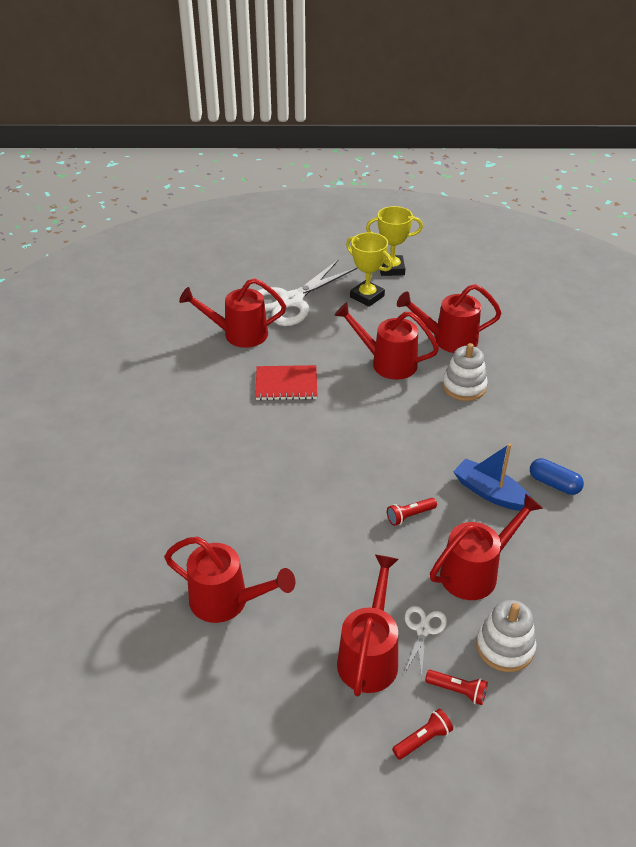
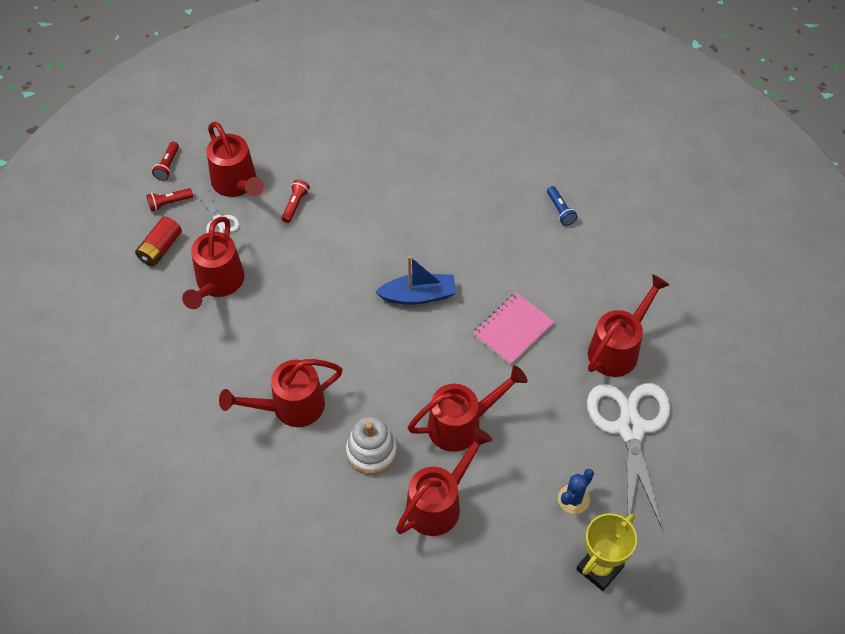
camera: 135 degrees right, 15 degrees up
(145, 425) = (560, 210): none -> blue flashlight
(227, 601) = (351, 149): red watering can -> red watering can (290, 407)
(286, 384) = (513, 329): red notebook -> pink notebook
(367, 296) = (573, 499): yellow trophy -> blue cactus
(410, 516) = (298, 290): red flashlight -> red flashlight (295, 205)
(490, 493) = (258, 355): blue boat -> blue boat (418, 295)
(504, 647) = (160, 248): white stacking toy -> red battery
(554, 484) = (216, 403): blue capsule -> none

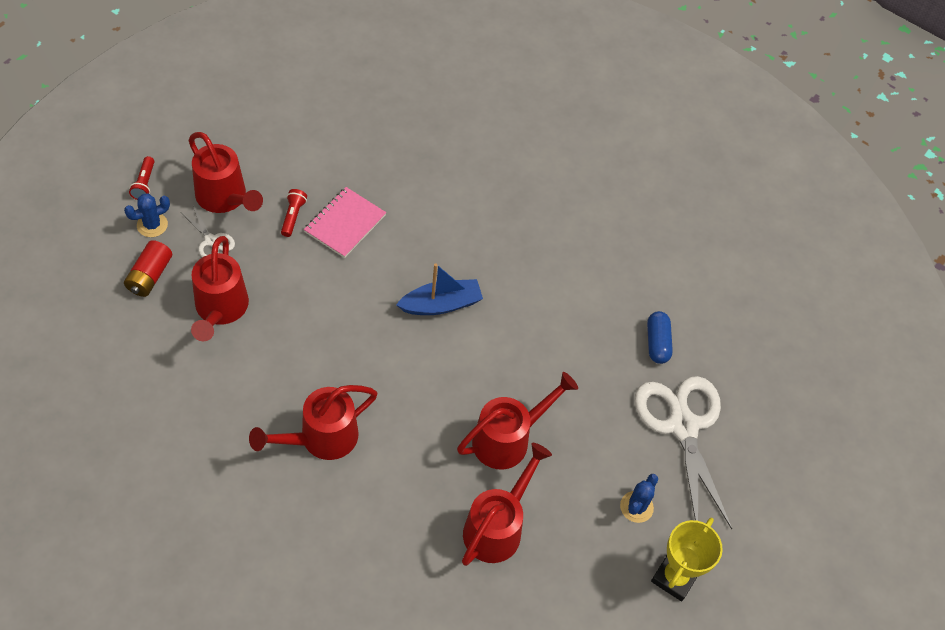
camera: 15 degrees left, 0 degrees up
(169, 203) = (152, 225): red flashlight -> blue cactus
(371, 452) = (416, 478): white stacking toy -> none
(513, 329) = (546, 332): pink notebook -> pink notebook (345, 223)
(560, 210) = (575, 202): blue flashlight -> none
(618, 348) = (657, 343): red watering can -> blue capsule

